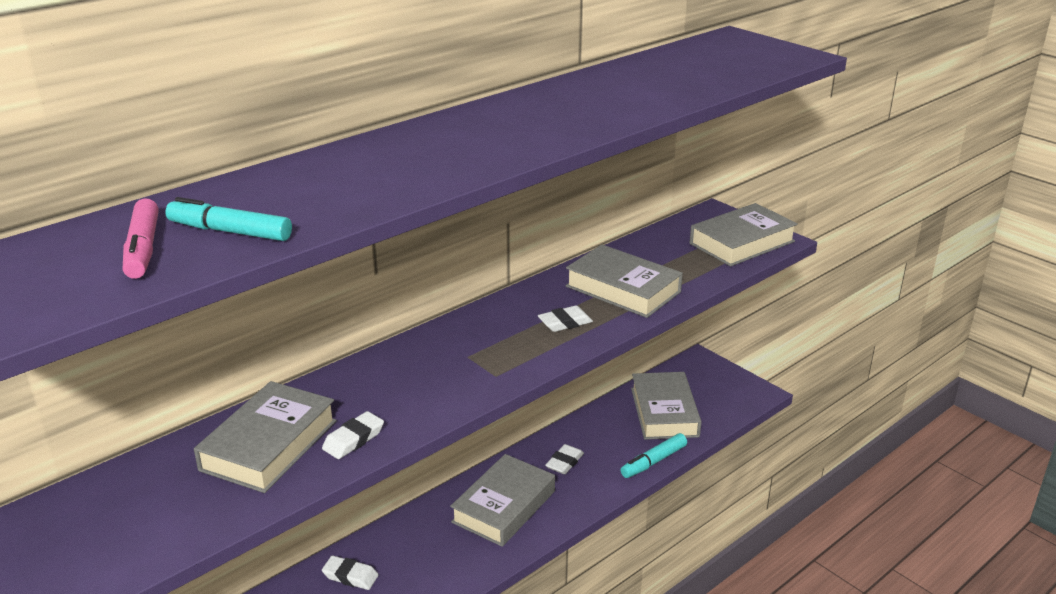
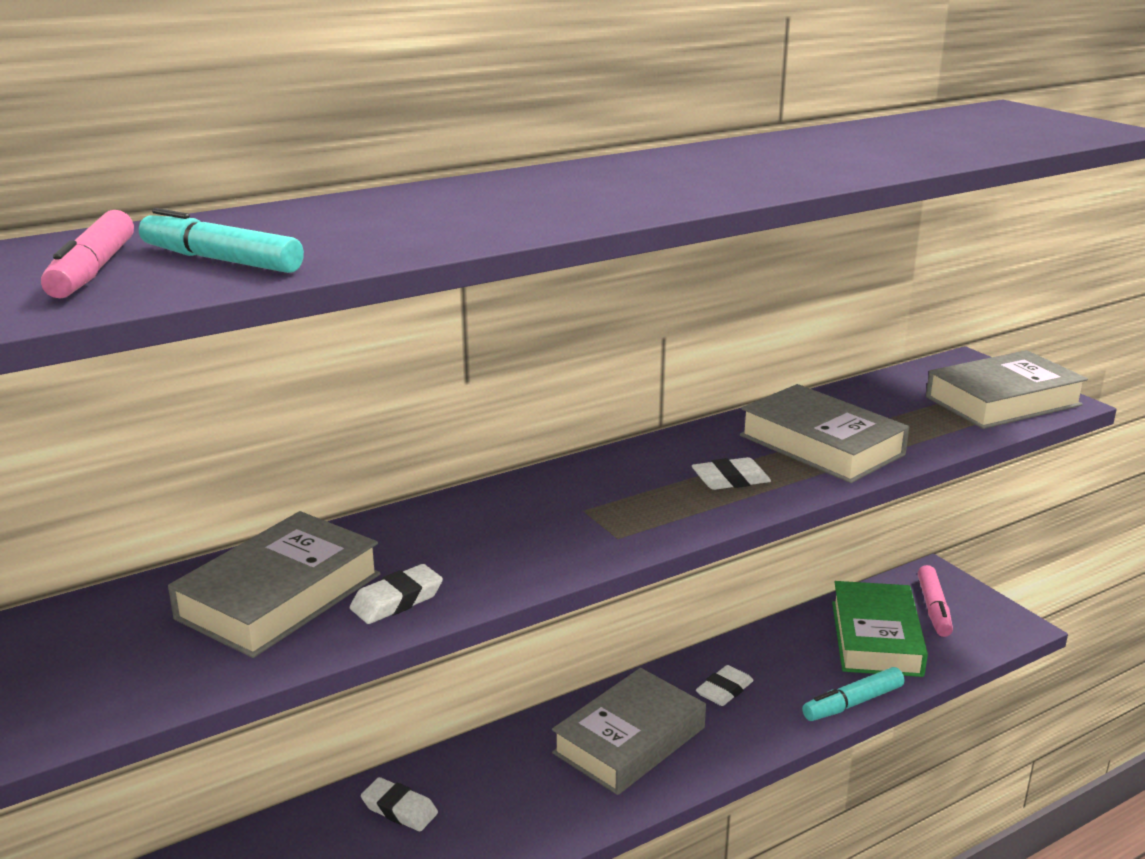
camera: 10 degrees right, 5 degrees down
(664, 412) = (876, 638): grey book -> green book
(701, 386) = (933, 608): none -> pink marker

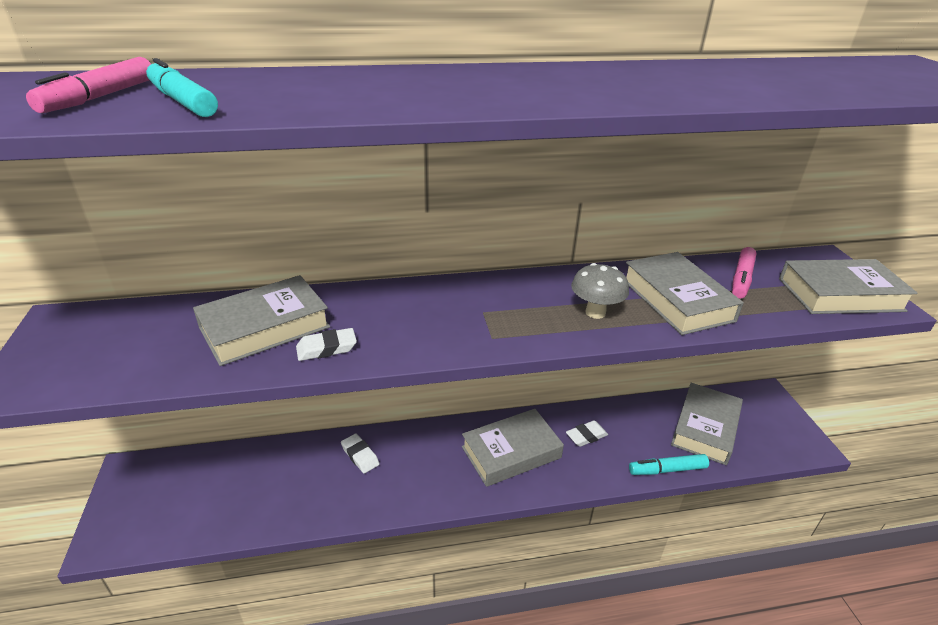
camera: 20 degrees right, 10 degrees up
(730, 480) = (595, 312): white eraser -> grey mushroom
(876, 638) = (705, 428): green book -> grey book
(933, 608) = (756, 418): pink marker -> pink marker (741, 279)

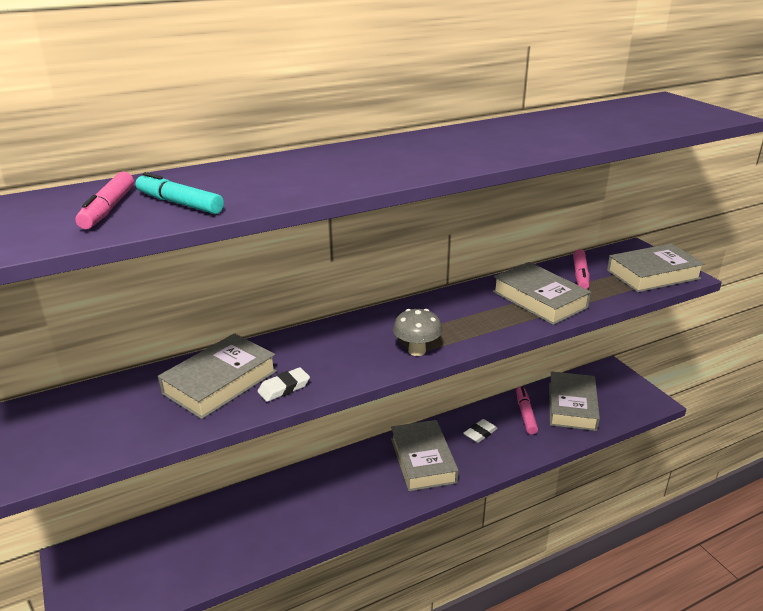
camera: 15 degrees left, 5 degrees down
(360, 456) = (291, 493): white eraser -> none
(511, 452) = (423, 460): grey book -> grey book turned 60 degrees counterclockwise
(595, 312) = (483, 320): grey mushroom -> grey mushroom (417, 351)
(646, 425) = (525, 414): none -> pink marker
(667, 470) = (553, 445): turquoise marker -> none

